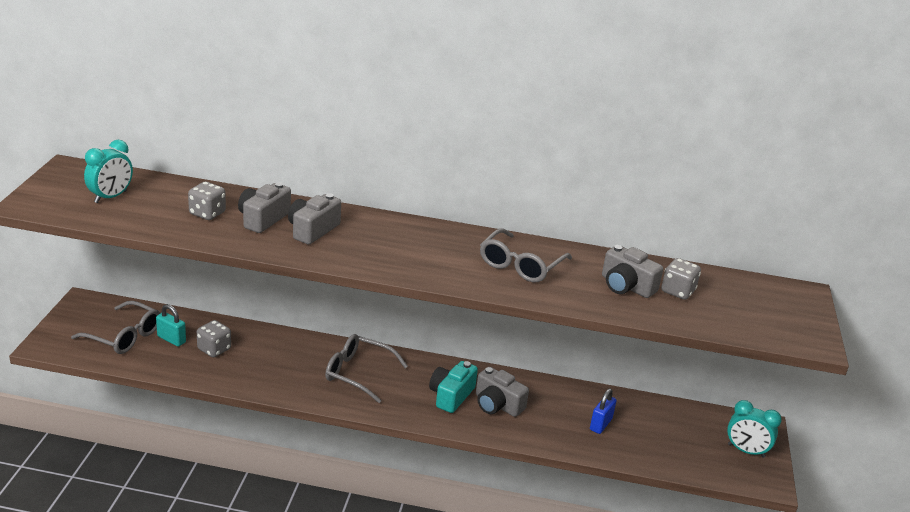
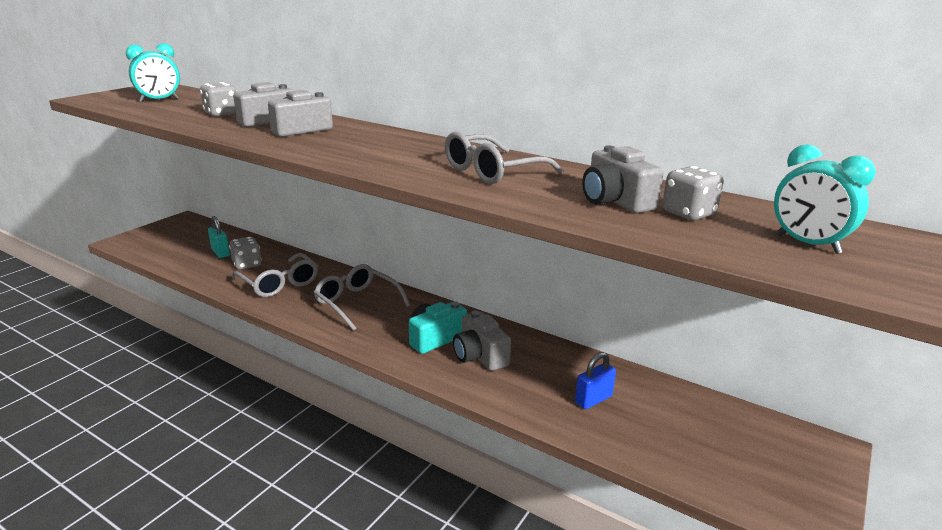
camera: 25 degrees right, 5 degrees down
(124, 336) = (186, 245): grey glasses -> grey glasses (279, 283)
(746, 451) = (792, 474): turquoise clock -> turquoise clock (807, 244)

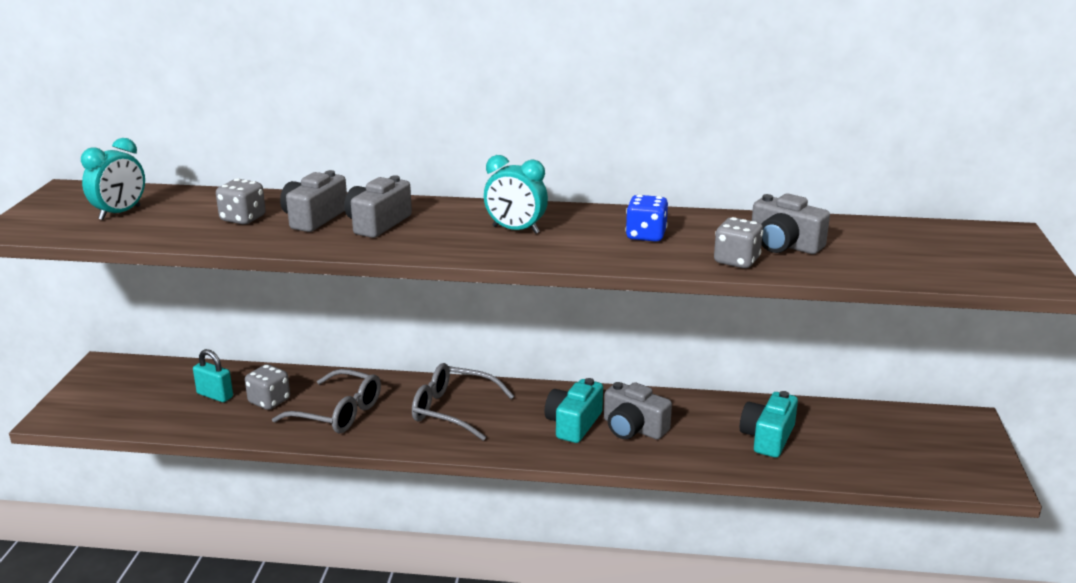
camera: 25 degrees left, 0 degrees up
(492, 171) = (646, 236): grey glasses -> blue dice
(593, 399) = (767, 438): blue padlock -> turquoise camera
(688, 213) = (850, 245): grey dice -> grey dice (736, 261)
(807, 244) = (955, 254): turquoise clock -> turquoise clock (515, 230)

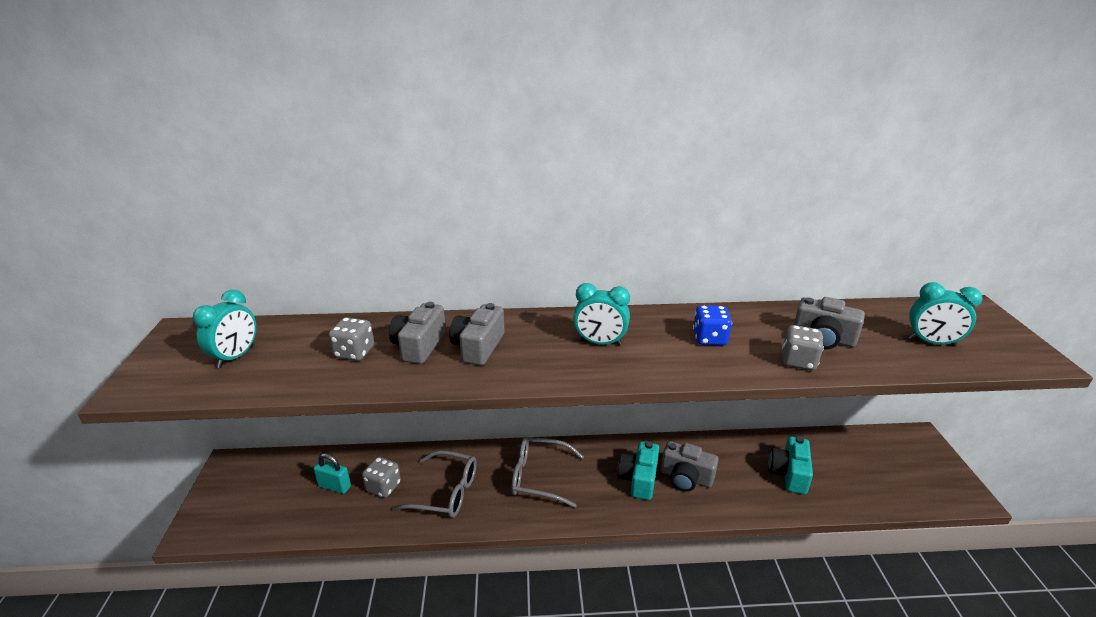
camera: 10 degrees left, 5 degrees up
(917, 258) = (931, 342): none -> turquoise clock

